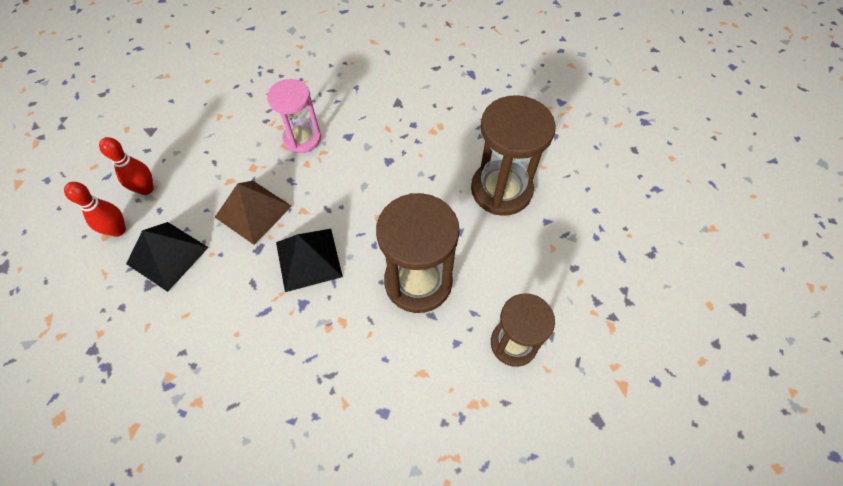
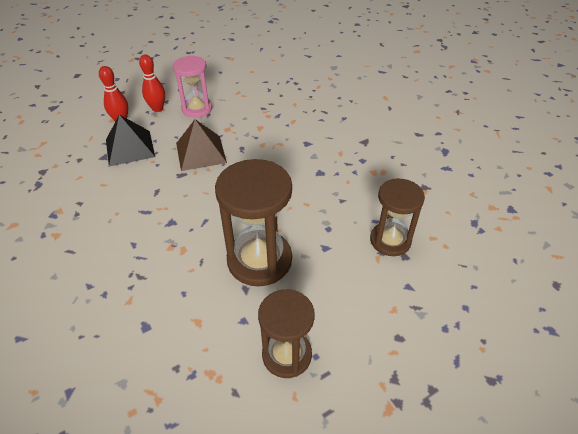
camera: 40 degrees right, 15 degrees down
(302, 138) = (275, 129): pink hourglass -> pink hourglass (197, 109)
(308, 259) = (203, 199): black pyramid -> none
(501, 190) = (390, 240): brown hourglass -> brown hourglass, size x0.65

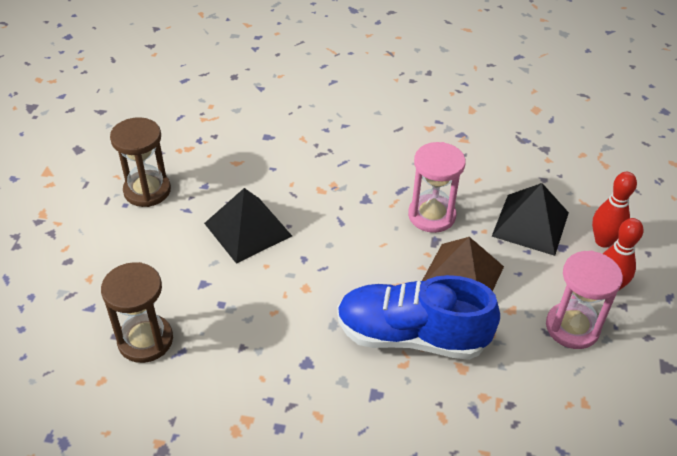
camera: 130 degrees right, 0 degrees up
(159, 186) = (431, 215): none -> pink hourglass
(259, 260) = (248, 229): brown hourglass -> black pyramid
(260, 149) = (411, 336): none -> blue shoe

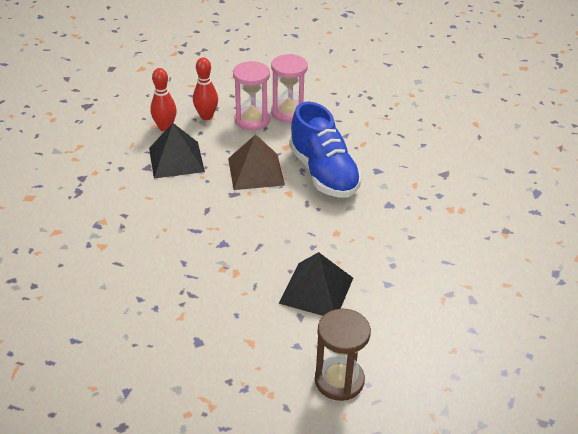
camera: 125 degrees left, 5 degrees down
(145, 340) = (459, 283): brown hourglass -> none
(431, 215) = (209, 204): pink hourglass -> pink hourglass (288, 112)

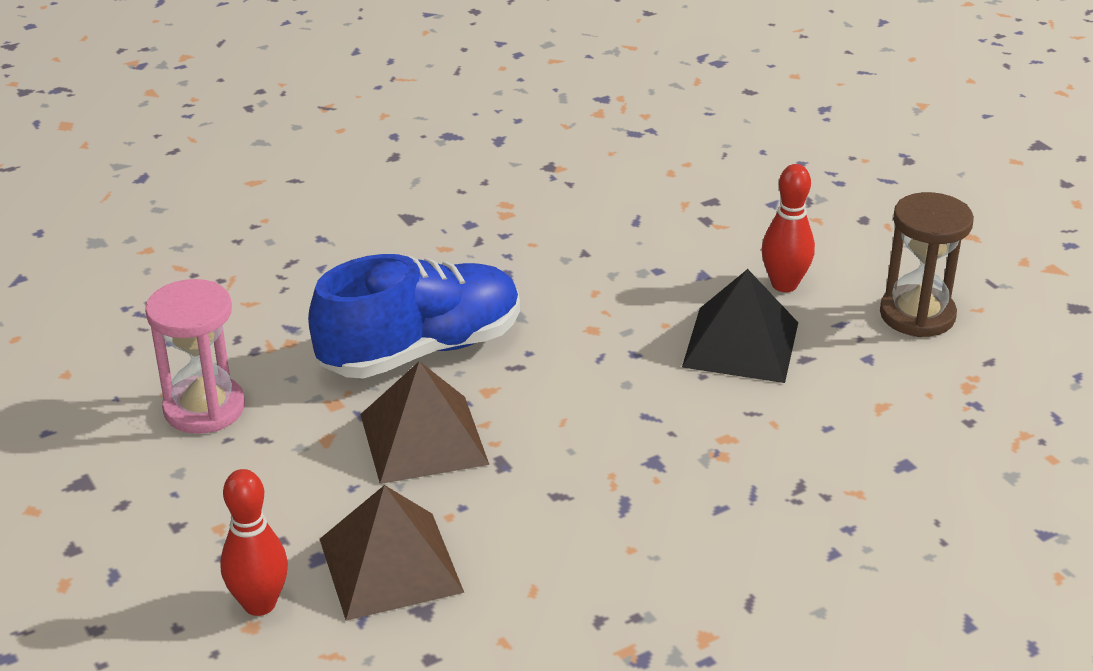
camera: 95 degrees left, 5 degrees down
(176, 159) = (390, 565): black pyramid -> brown pyramid
(206, 116) = (213, 537): red bowling pin -> red bowling pin (784, 285)
(252, 120) = (232, 460): pink hourglass -> none

